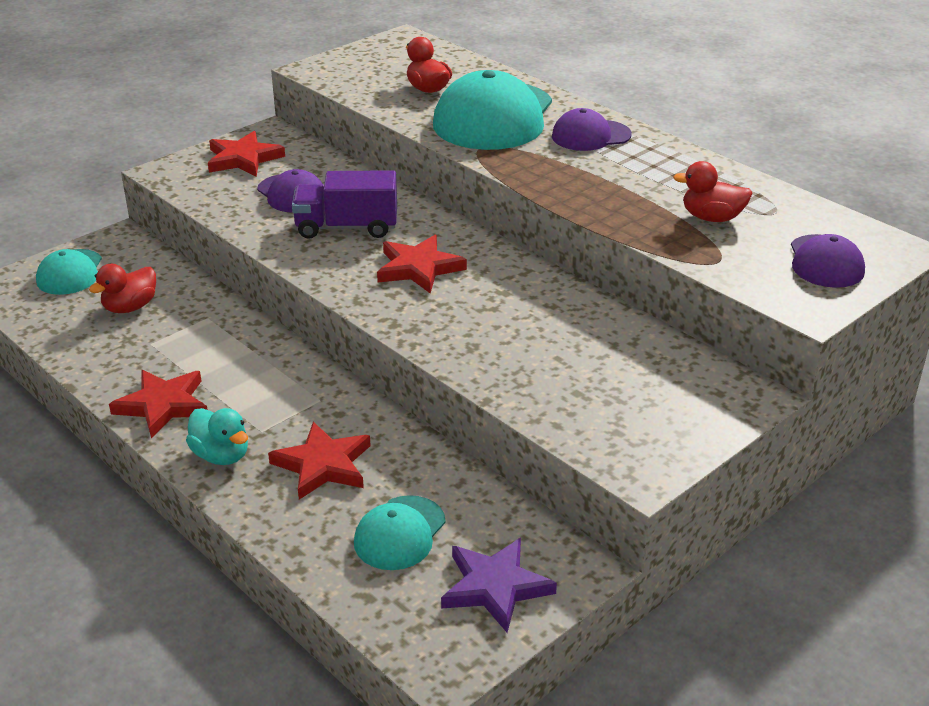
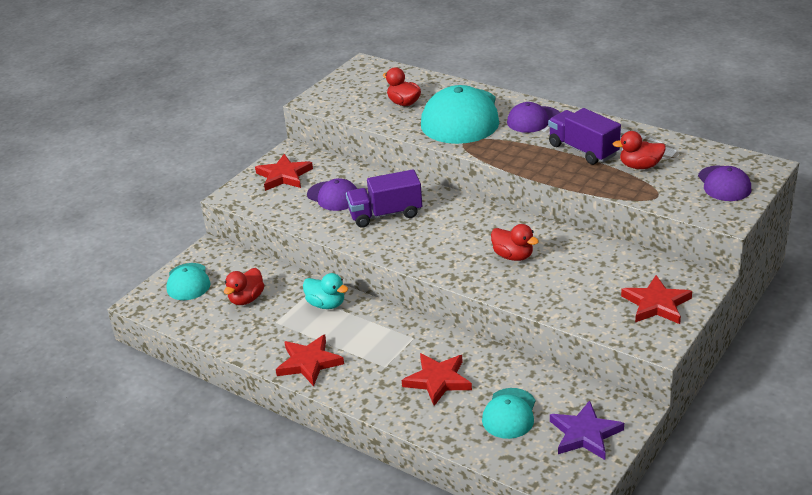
camera: 10 degrees left, 0 degrees up
(221, 455) = (367, 388): turquoise duck -> turquoise duck (326, 304)
(418, 268) = (449, 234): red star -> red star (656, 304)
(491, 312) = (513, 256): none -> red duck
(640, 184) = (583, 150): none -> purple truck

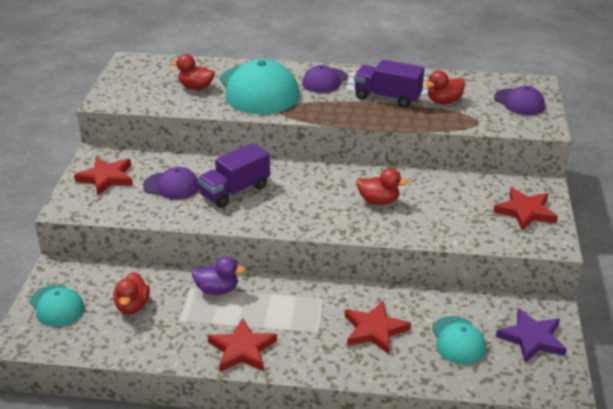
camera: 30 degrees left, 0 degrees up
(326, 304) = (217, 290): turquoise duck -> purple duck

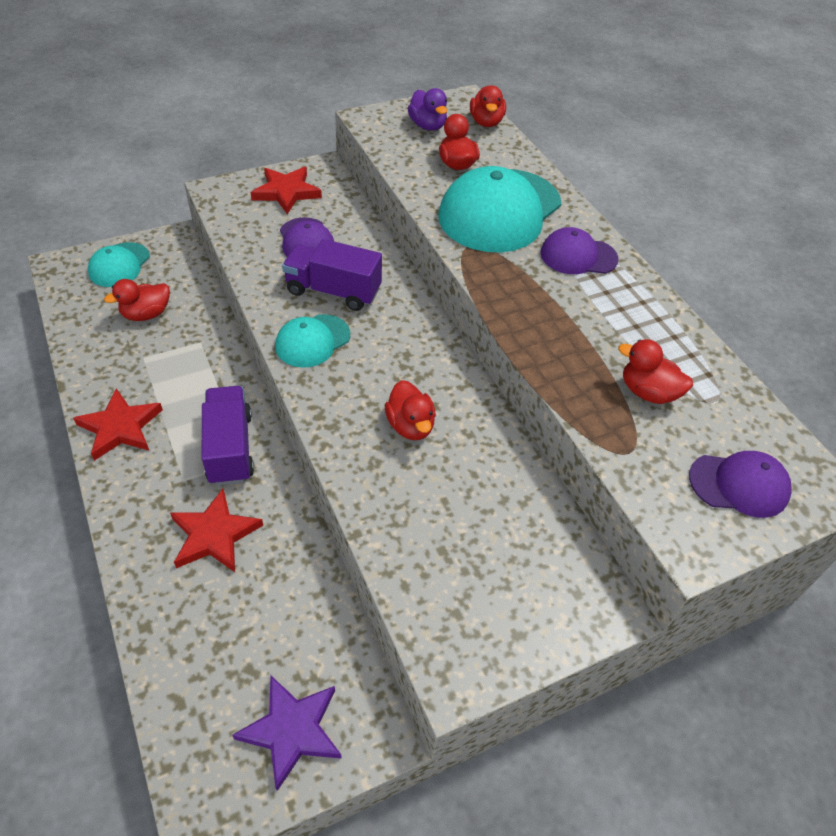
camera: 55 degrees right, 15 degrees up
(164, 62) = (486, 122): none -> red duck
(217, 290) = (208, 364): purple duck -> purple duck (427, 126)
(387, 97) = (597, 329): purple truck -> purple truck (230, 448)
(458, 340) = (240, 636): turquoise cap -> turquoise cap (312, 341)
(519, 102) = (739, 485): purple cap -> purple cap turned 105 degrees counterclockwise
(525, 211) = (512, 608): red star -> none

